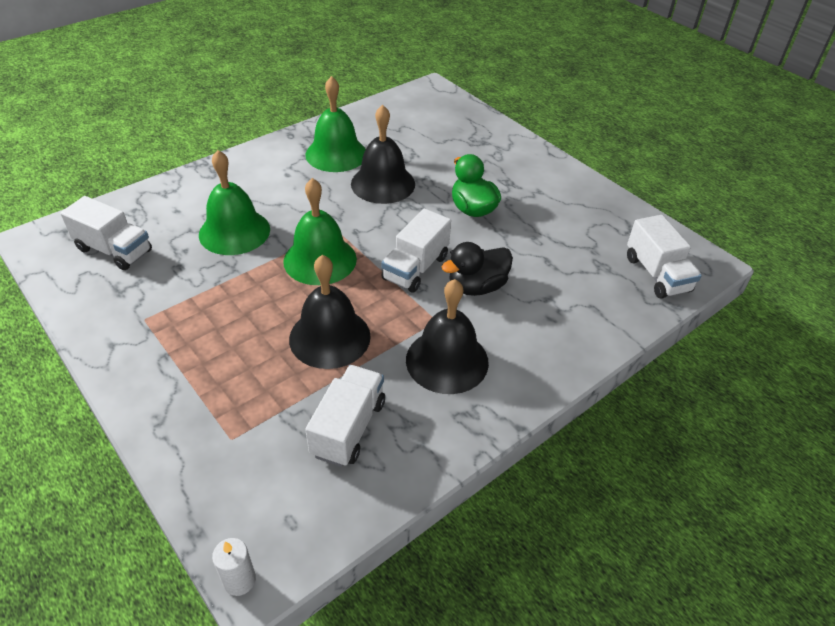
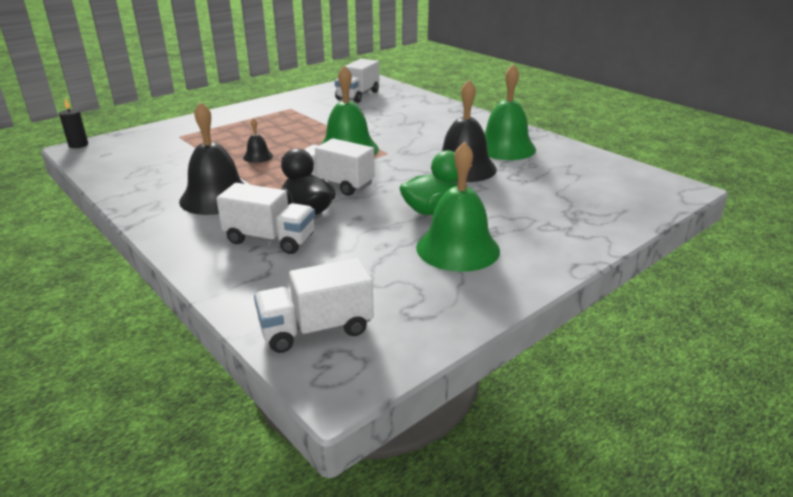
camera: 90 degrees right, 15 degrees down
(234, 231) = (381, 122): green bell -> green bell (458, 248)
(239, 580) = (78, 145): white candle -> black candle
(330, 337) = (258, 156): black bell -> black bell, size x0.47
(348, 428) = (167, 166): white truck -> white truck (270, 239)

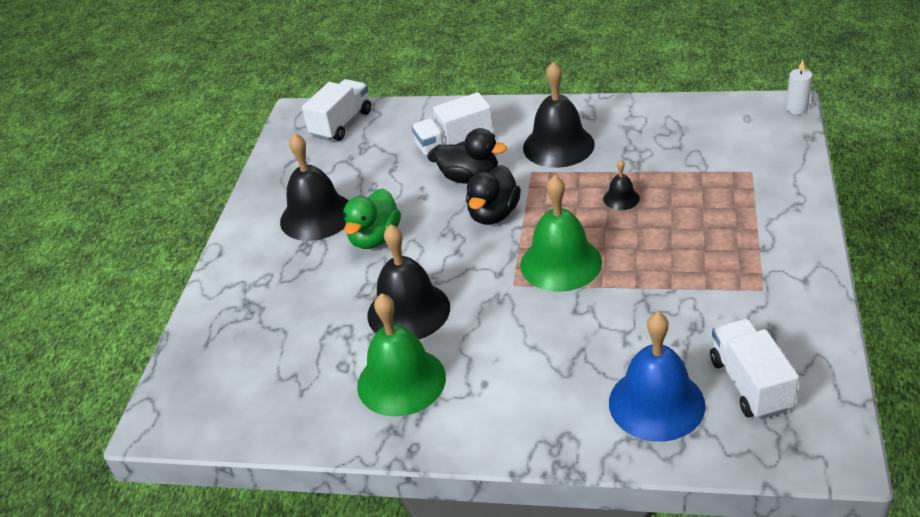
camera: 145 degrees right, 10 degrees up
(78, 145) = (796, 109): black candle -> white candle
(336, 184) = (493, 214): white truck -> black duck
(401, 104) = (656, 403): none -> blue bell
(458, 248) = (316, 216): green bell -> black bell

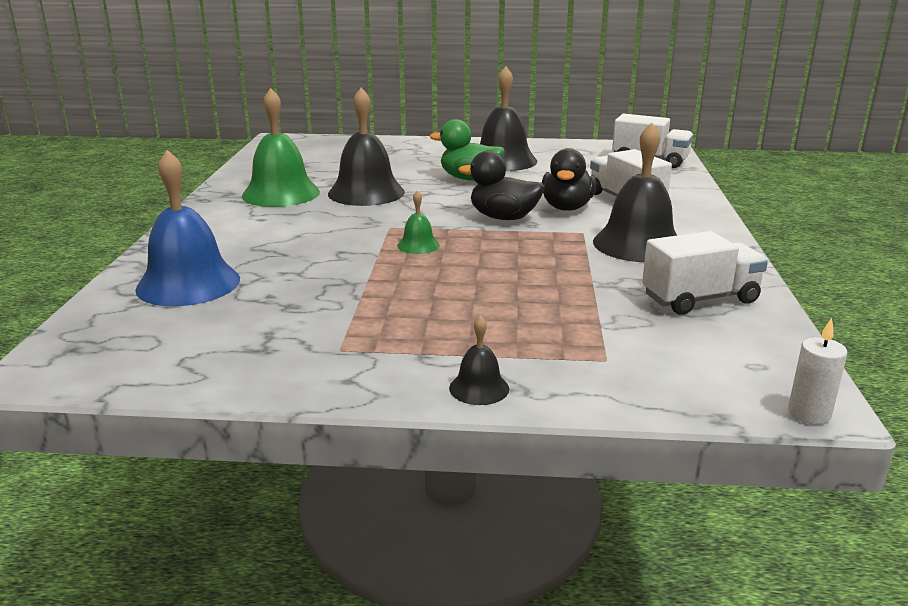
camera: 80 degrees right, 15 degrees down
(561, 263) = (418, 245): green bell -> green bell, size x0.47
(621, 198) = (533, 274): black bell -> black bell (479, 388)
(750, 384) = (182, 331): white truck -> white truck (700, 299)

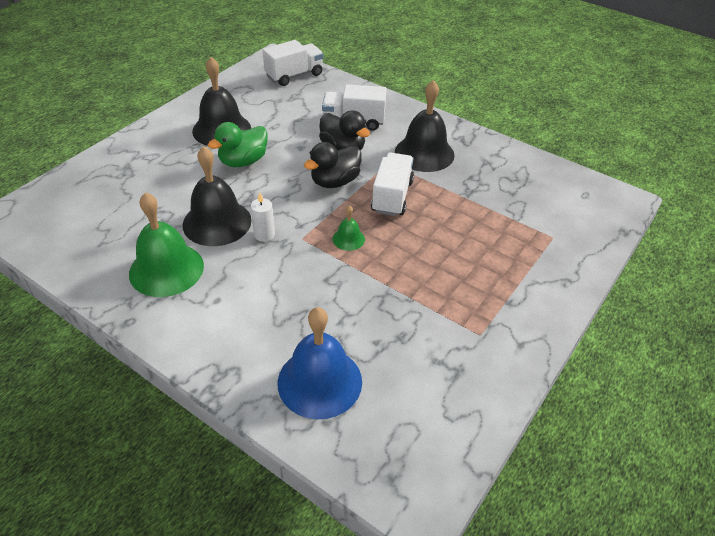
camera: 60 degrees left, 20 degrees up
(479, 388) = (557, 296): black bell -> none
(700, 299) = (508, 172): white truck -> white truck (392, 196)
(809, 413) = (632, 205): white candle -> white candle (264, 234)

